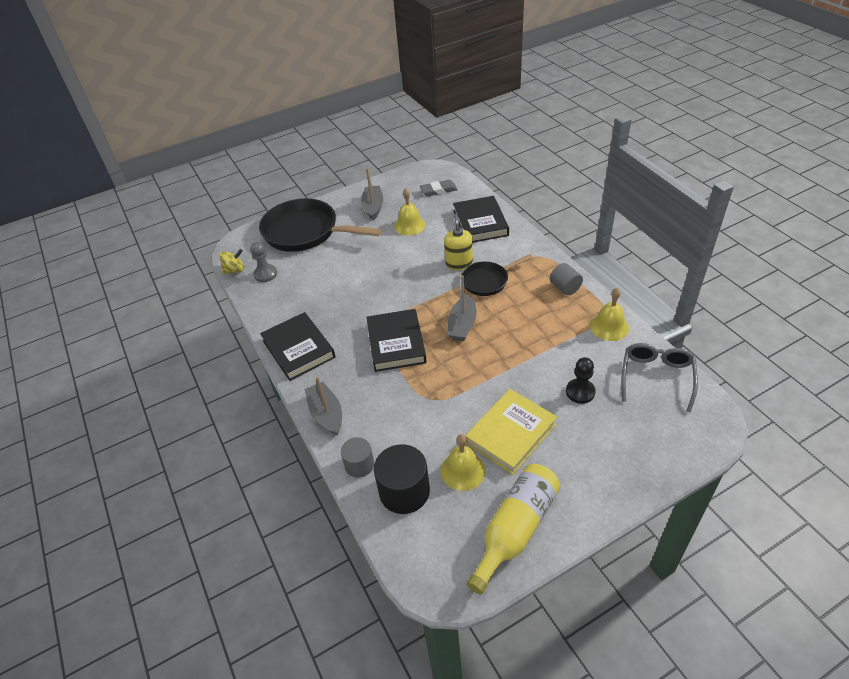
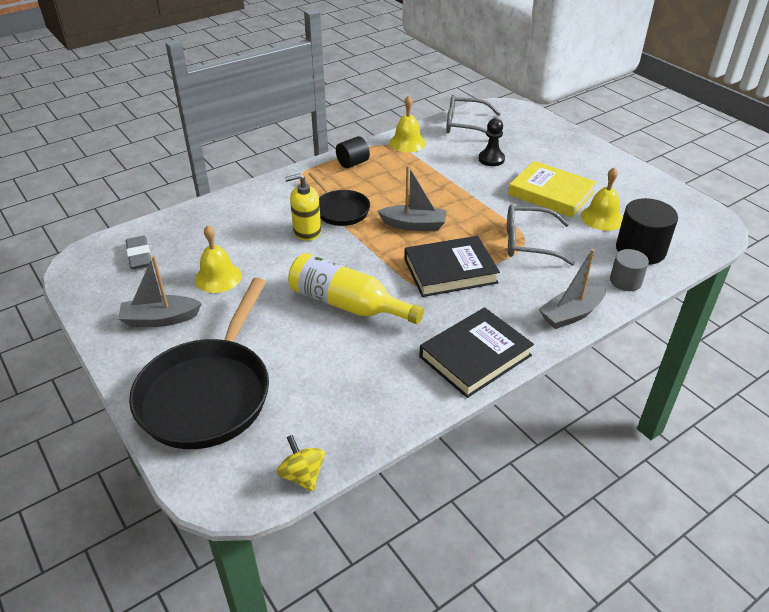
camera: 100 degrees left, 5 degrees down
(265, 274) = (316, 427): grey pawn -> none
(427, 400) = (527, 242): none -> grey glasses
(480, 223) = (228, 218): black book -> none
(515, 529) = (644, 191): yellow bottle -> yellow bottle (347, 304)
(565, 288) = (352, 163): grey cylinder -> black cylinder

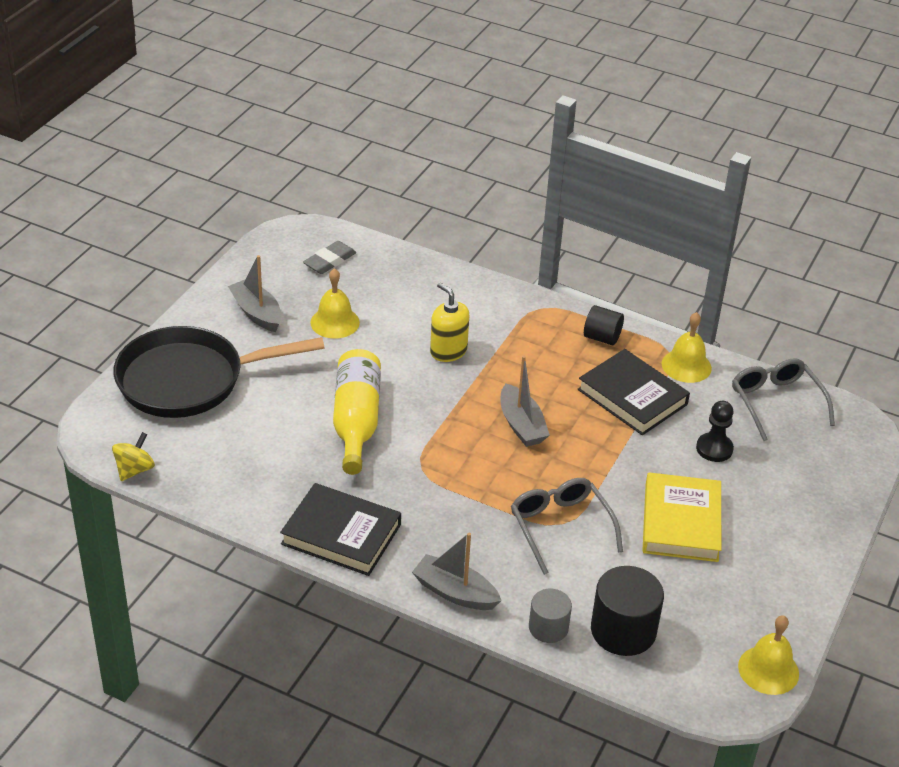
camera: 60 degrees right, 0 degrees up
(340, 210) = (504, 361): black pan -> none
(450, 270) = (461, 477): black book -> black book (632, 397)
(602, 218) = (665, 581): yellow bell -> yellow bell (768, 670)

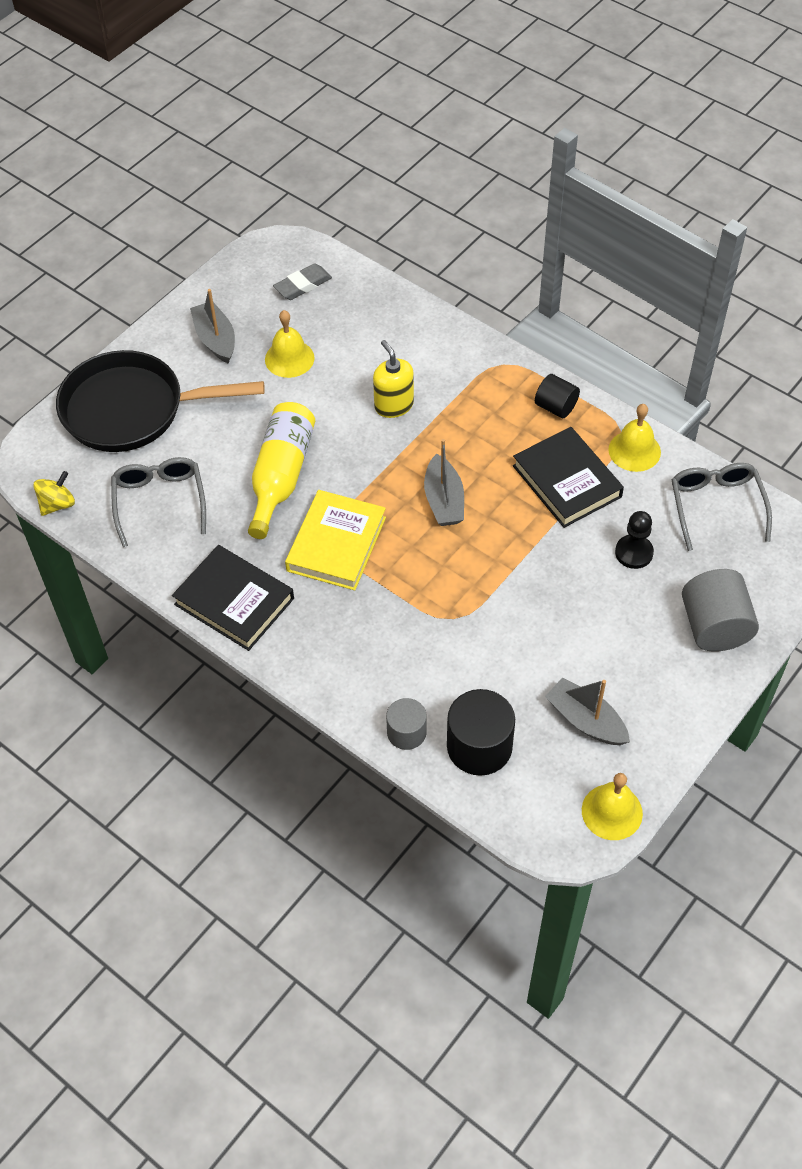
camera: 15 degrees right, 15 degrees up
(455, 592) = (326, 680): grey boat -> grey boat (585, 720)
(560, 526) = (450, 621): grey glasses -> grey glasses (159, 500)
(680, 522) = (573, 633): yellow book -> yellow book (336, 544)
(809, 501) = (714, 626): none -> grey cylinder

